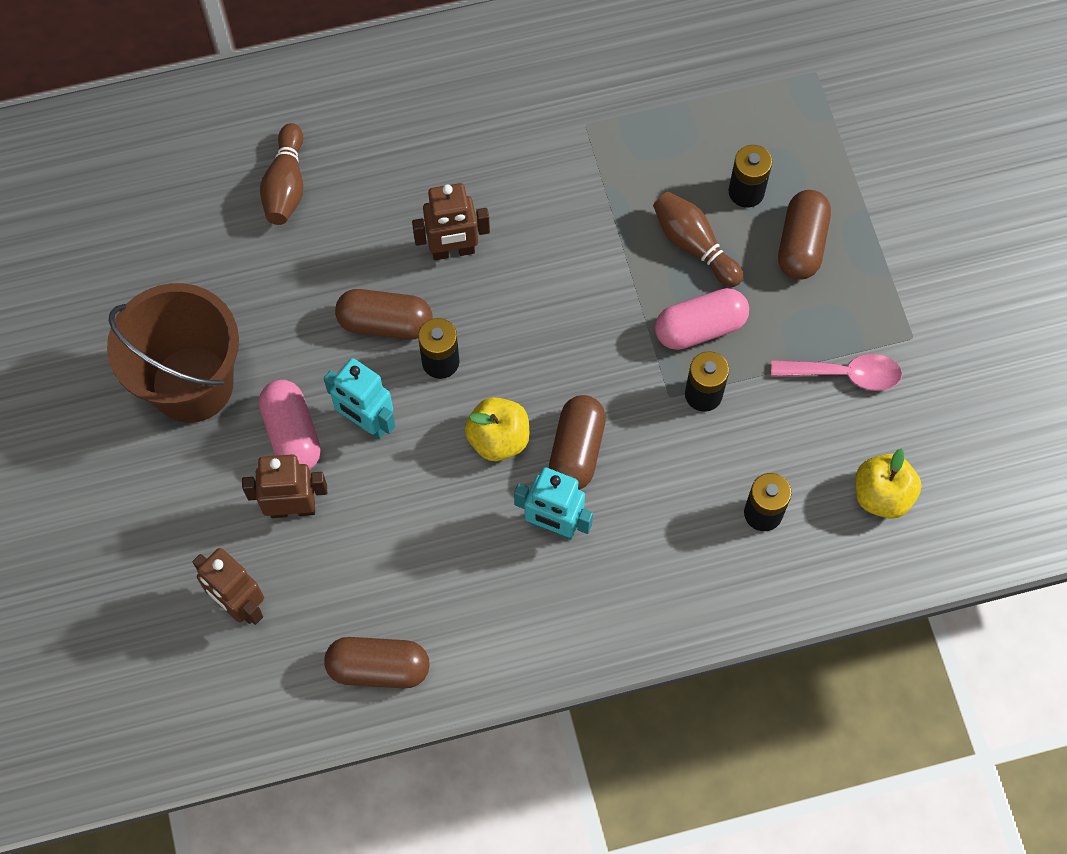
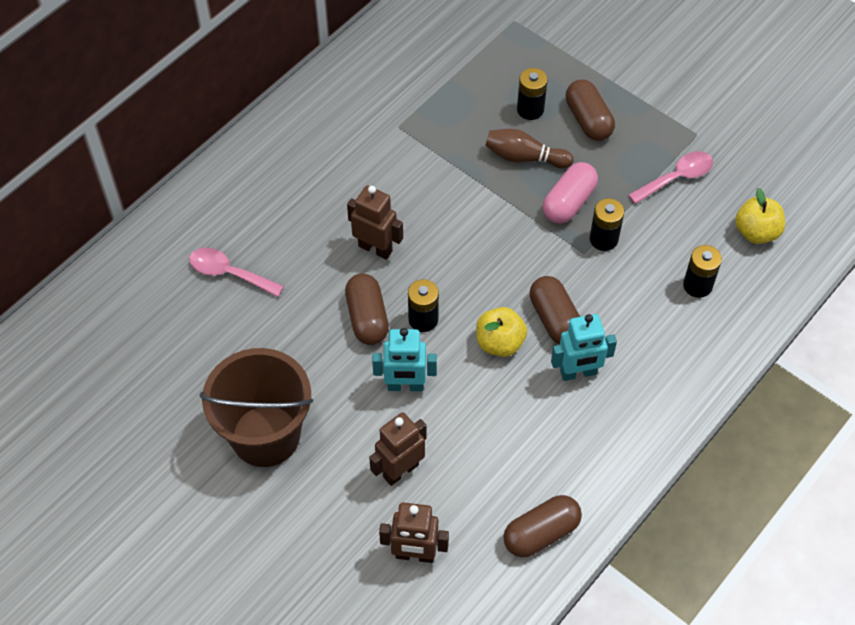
camera: 35 degrees left, 10 degrees down
(286, 185) = (229, 273): brown bowling pin -> pink spoon
(292, 434) = (361, 424): pink capsule -> none
(385, 323) = (367, 318): brown capsule -> brown capsule turned 75 degrees counterclockwise
(453, 251) = (375, 248): brown robot -> brown robot turned 105 degrees counterclockwise

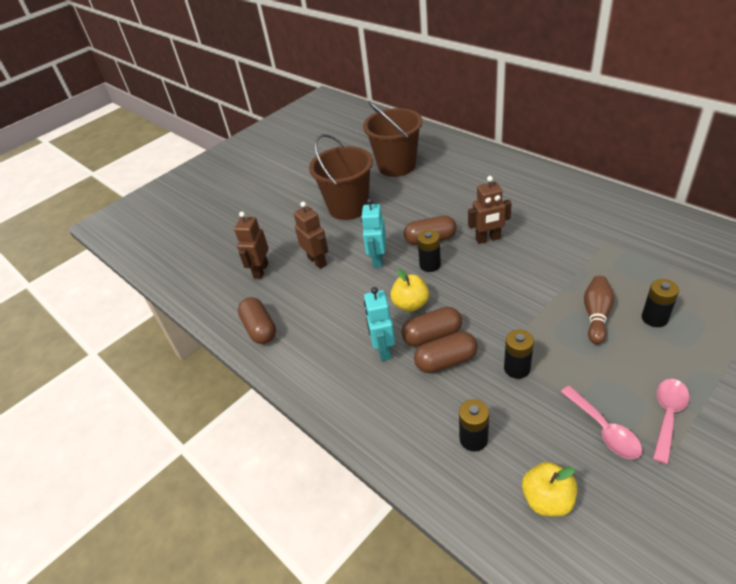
camera: 100 degrees right, 15 degrees down
(156, 365) = (396, 166): none -> brown bucket
(229, 273) = (461, 182): pink spoon -> pink spoon (668, 416)
(375, 248) = (488, 239): brown robot -> brown robot turned 45 degrees clockwise
(568, 202) = (553, 345): pink capsule -> none
(588, 120) = (657, 359): brown capsule -> brown capsule (446, 361)

